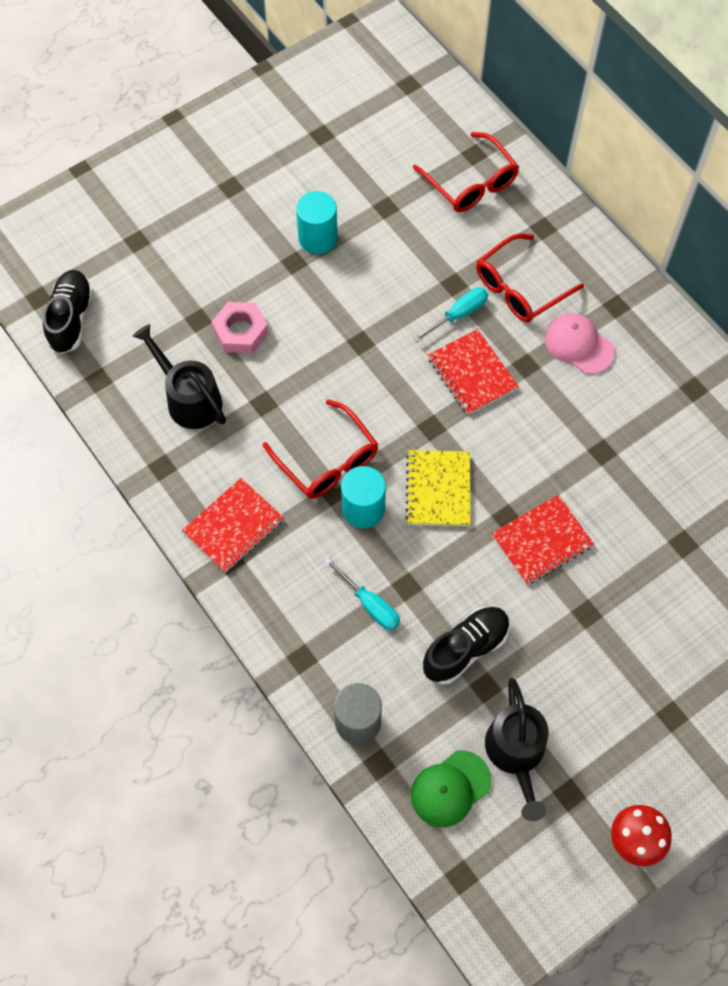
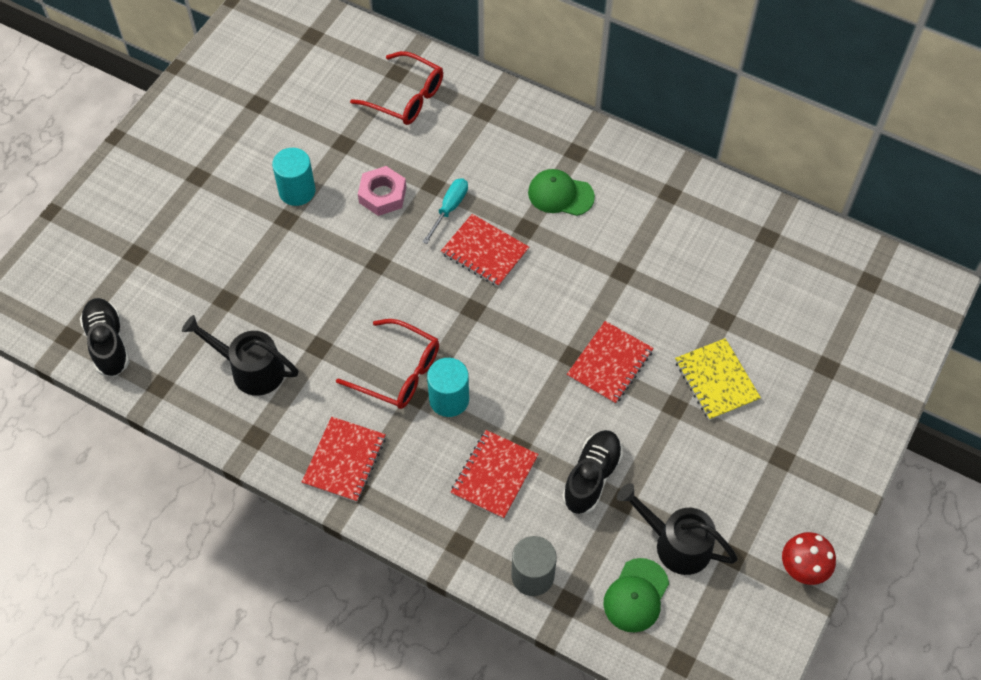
camera: 25 degrees left, 5 degrees down
(240, 332) = (268, 295): pink nut -> pink nut (382, 195)
(370, 604) = (494, 475): turquoise screwdriver -> red notebook
(438, 489) = (504, 357): yellow notebook -> yellow notebook (716, 380)
(516, 754) = (675, 543): black watering can -> black watering can turned 150 degrees clockwise
(520, 288) = (490, 167): red glasses -> none
(578, 345) = (560, 194): pink cap -> green cap

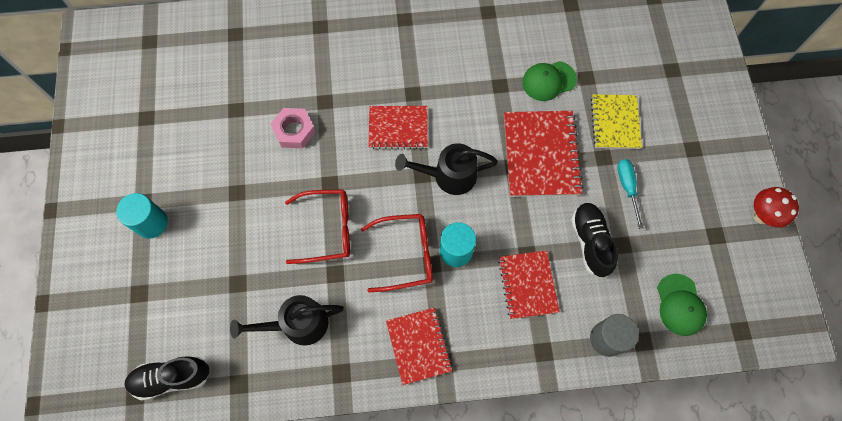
camera: 35 degrees left, 10 degrees up
(108, 343) = (171, 378): black shoe -> black shoe turned 45 degrees counterclockwise
(297, 191) = (228, 166): turquoise cylinder -> turquoise cylinder (151, 223)
(406, 97) = (255, 48): red glasses -> red glasses (327, 229)
(449, 208) = (349, 111): turquoise screwdriver -> turquoise screwdriver (627, 188)
(560, 194) = (417, 55): green cap -> green cap (548, 81)
(610, 364) = (541, 155): red notebook -> red notebook, size x1.53
(675, 543) = (676, 251): black watering can -> black watering can (448, 176)
(716, 380) = (615, 122): yellow notebook -> yellow notebook turned 60 degrees clockwise

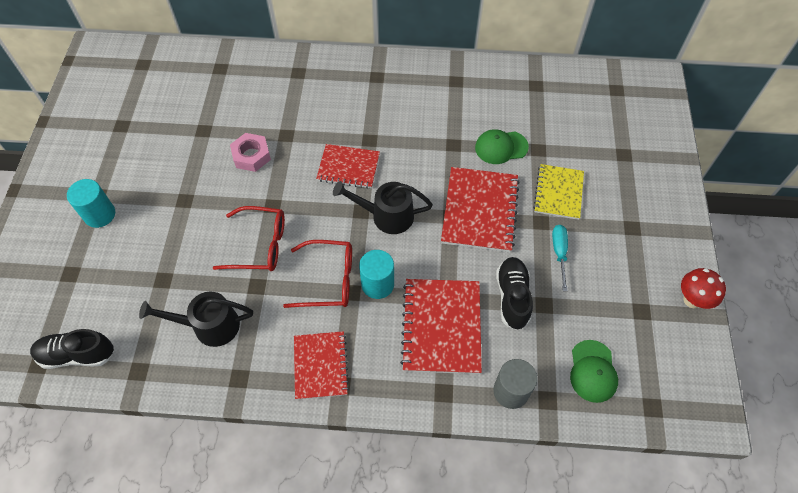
camera: 10 degrees right, 10 degrees down
(527, 285) = (441, 327): red notebook -> red notebook, size x1.53

